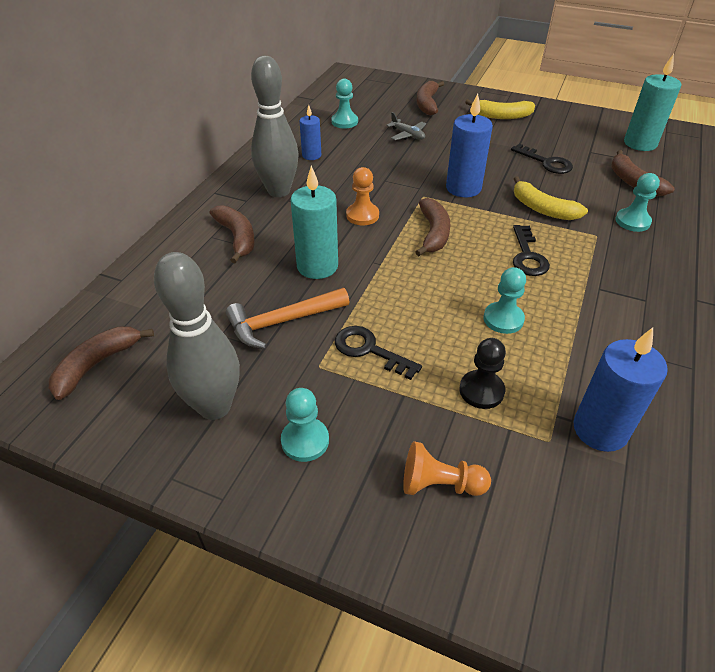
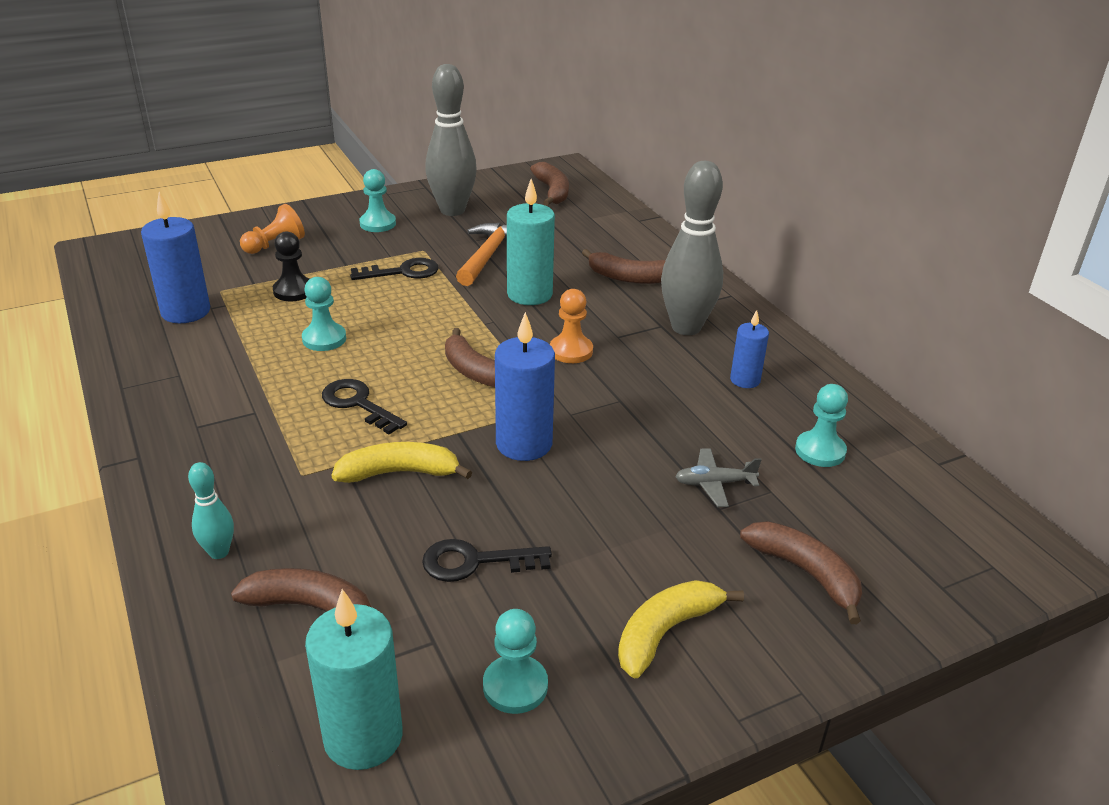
camera: 130 degrees right, 10 degrees down
(632, 221) = (268, 524): turquoise pawn -> turquoise pawn (515, 686)
(666, 222) = (219, 552): none -> turquoise bowling pin

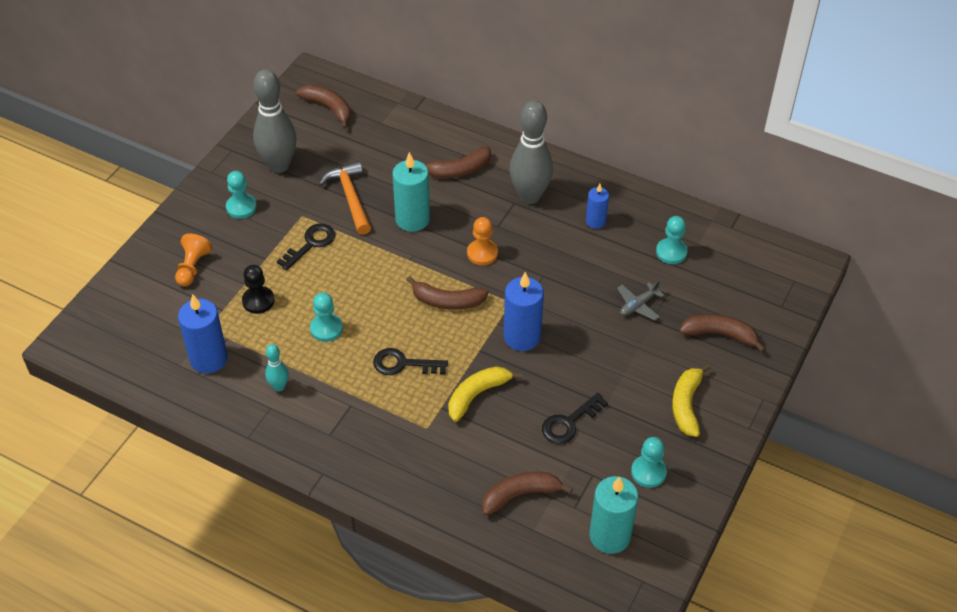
camera: 35 degrees left, 15 degrees up
(219, 552) = (440, 497): turquoise bowling pin -> turquoise bowling pin (279, 386)

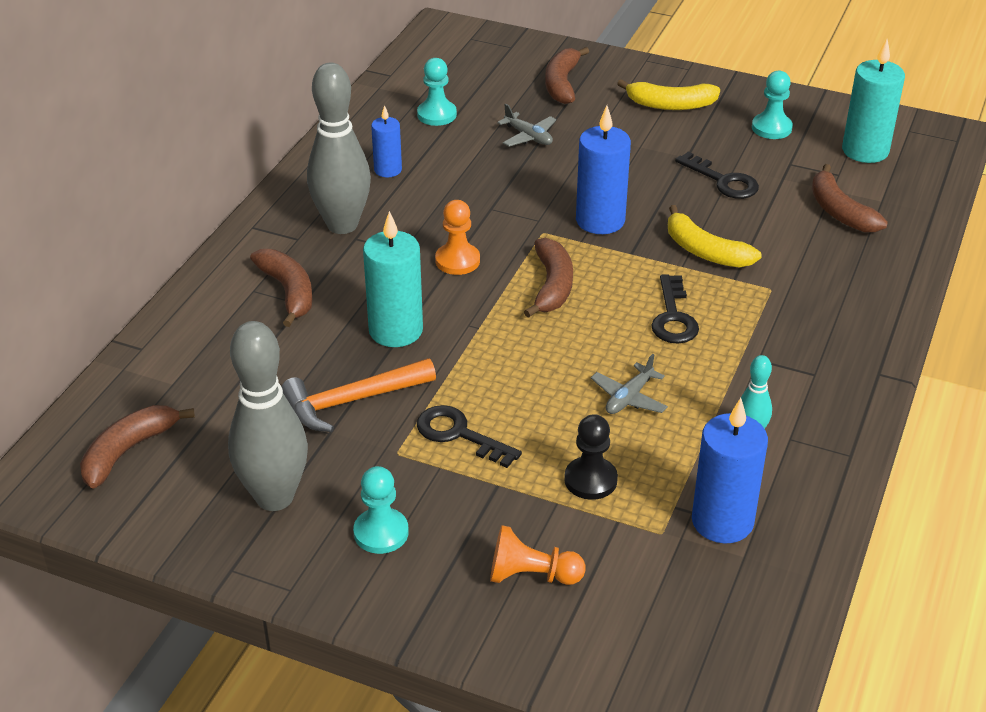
camera: 95 degrees left, 10 degrees down
(326, 328) = (629, 397): turquoise pawn -> grey plane

